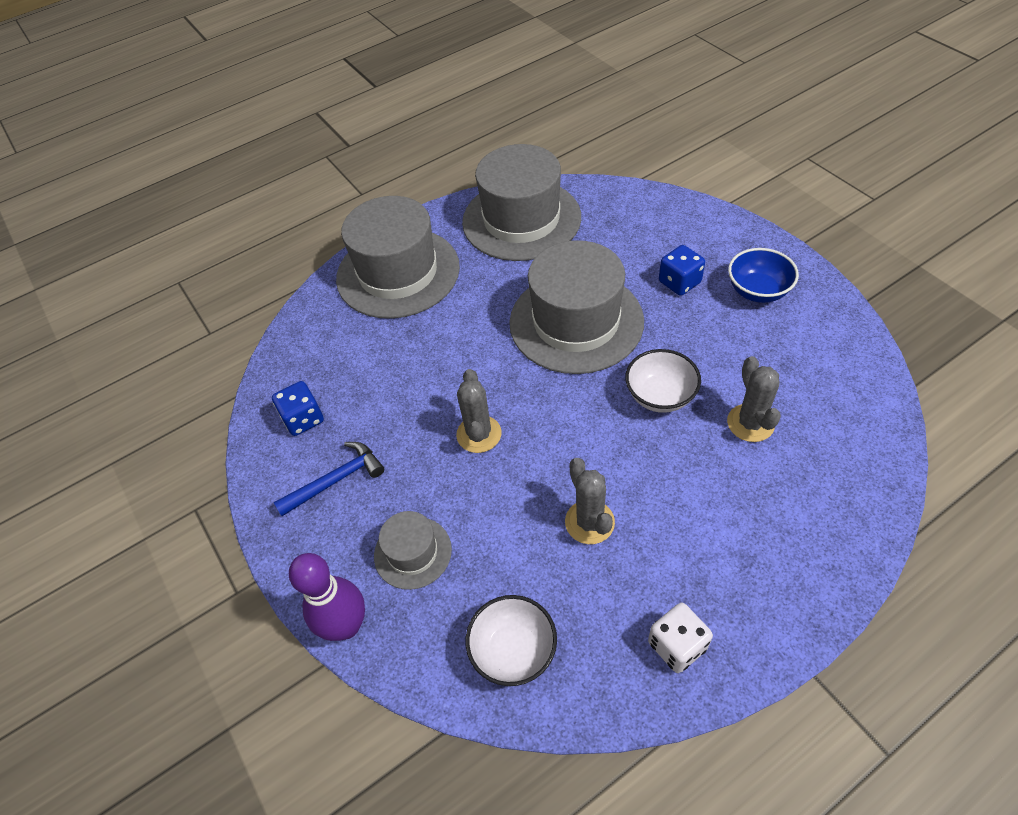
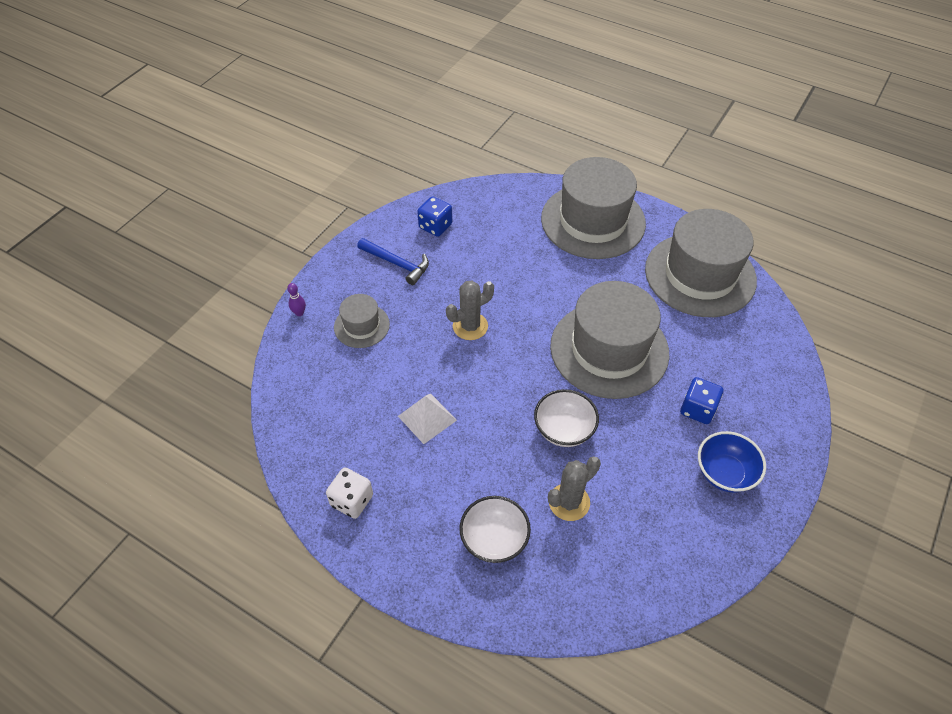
camera: 60 degrees right, 0 degrees up
(346, 625) = (299, 313): purple bowling pin -> purple bowling pin, size x0.43
(513, 651) = (314, 406): white bowl -> white bowl (494, 539)
(589, 522) = (427, 418): grey cactus -> white pyramid

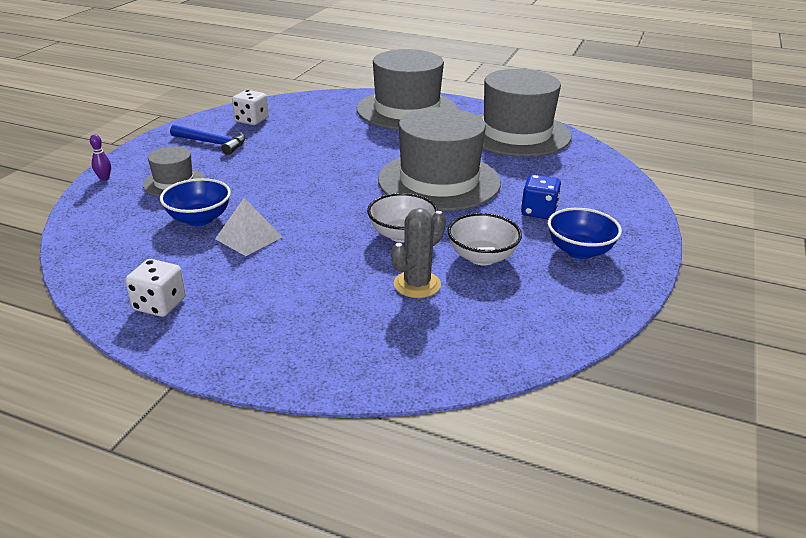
camera: 10 degrees left, 20 degrees down
(384, 385) = (199, 219): none -> blue bowl
(435, 226) = (251, 120): blue dice -> white dice
(470, 326) = (292, 176): grey cactus -> none
(494, 539) = (334, 320): white bowl -> white bowl (482, 257)

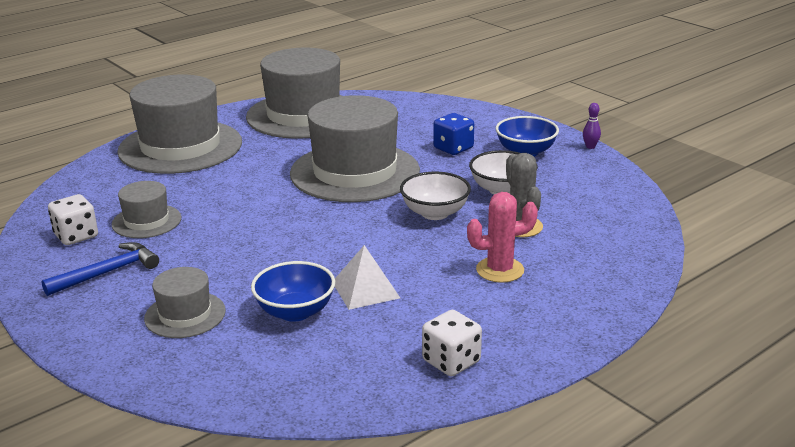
camera: 60 degrees left, 5 degrees down
(104, 178) = (111, 364): purple bowling pin -> purple bowling pin (590, 147)
(288, 133) = (146, 221): none -> grey hat
(325, 292) = (500, 270): none -> pink cactus

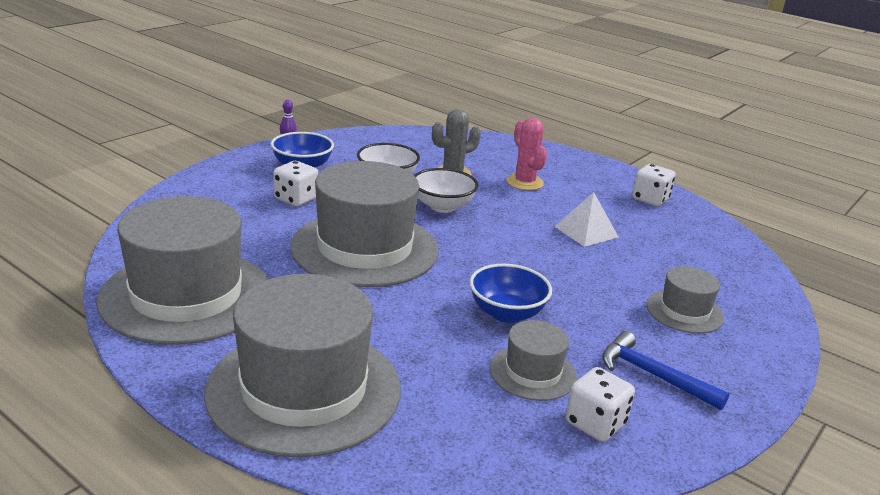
camera: 105 degrees left, 0 degrees up
(295, 312) = (639, 259): blue bowl -> blue bowl (506, 313)
(453, 148) = (296, 199): blue dice -> white dice

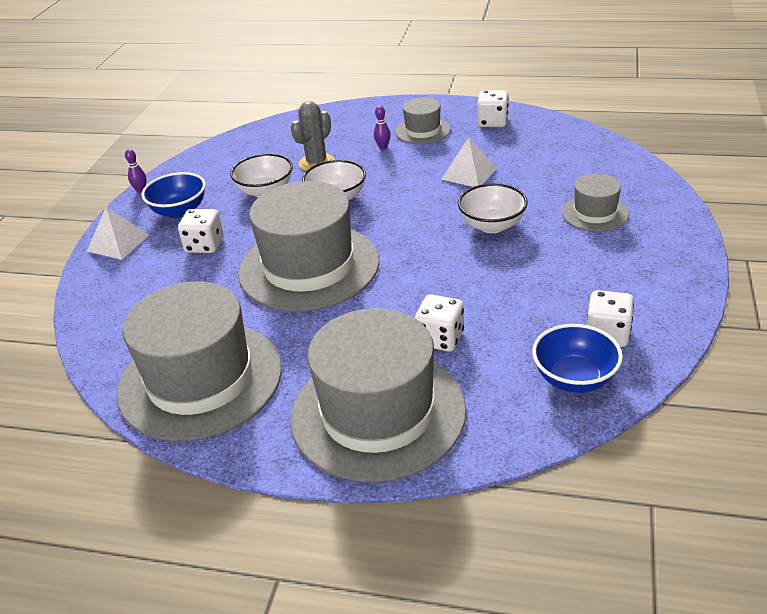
camera: 20 degrees left, 10 degrees up
(231, 171) = (118, 243): none -> white pyramid
(423, 354) = (440, 338): none -> white dice
(506, 313) = (471, 274): blue bowl -> blue bowl (574, 378)
(524, 182) = (383, 147): pink cactus -> purple bowling pin
(533, 372) = (532, 315): grey hat -> grey hat (422, 131)
(567, 281) = (492, 225): none -> white bowl
(653, 375) = (615, 277): blue hammer -> none

